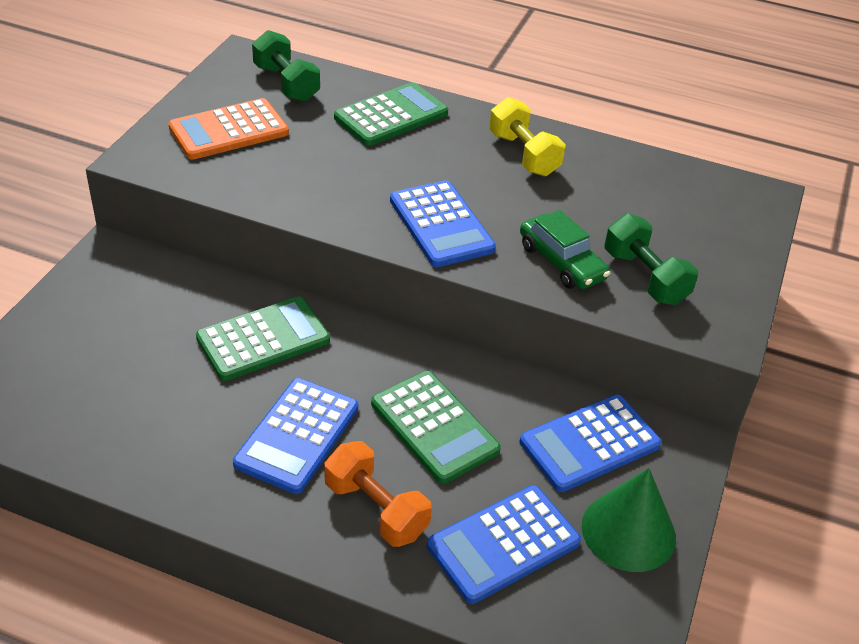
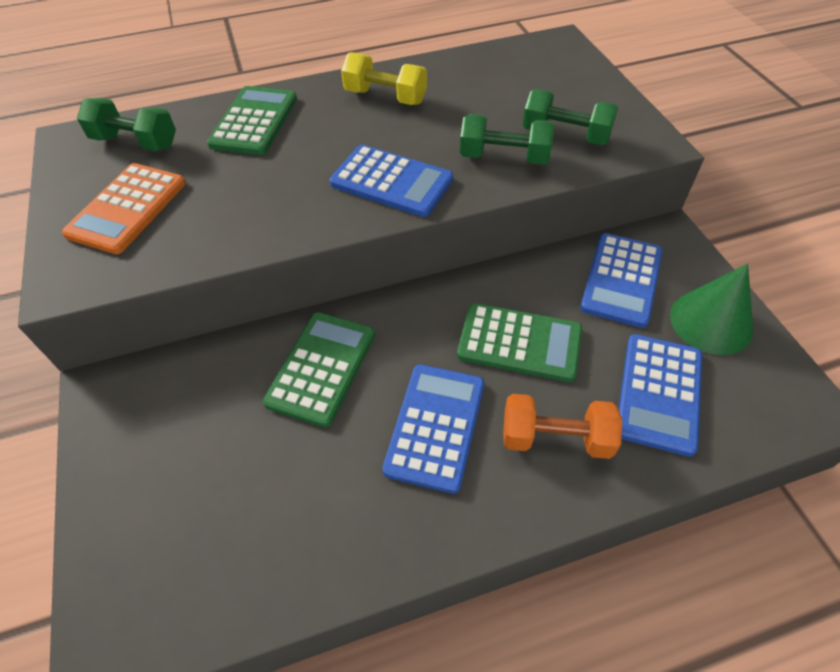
camera: 35 degrees left, 10 degrees up
(297, 435) = (435, 426): blue calculator -> blue calculator turned 150 degrees counterclockwise
(561, 262) = (504, 157): green car -> green dumbbell

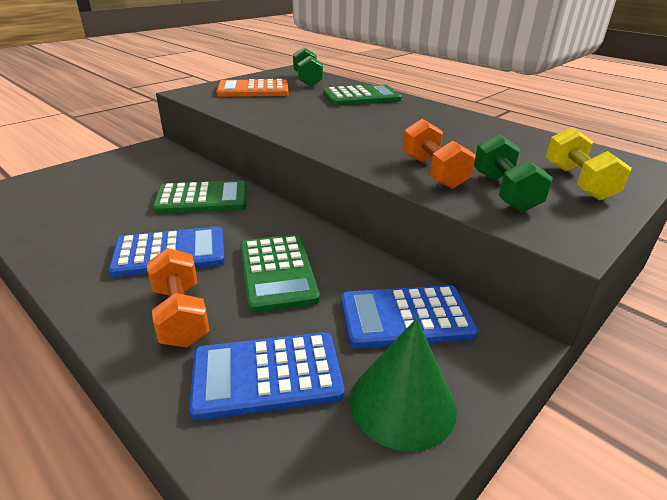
camera: 60 degrees right, 20 degrees down
(385, 97) = (442, 121): yellow dumbbell -> yellow dumbbell (578, 182)
(391, 182) = (351, 141): blue calculator -> none
(504, 157) = (433, 172): green dumbbell -> orange dumbbell

